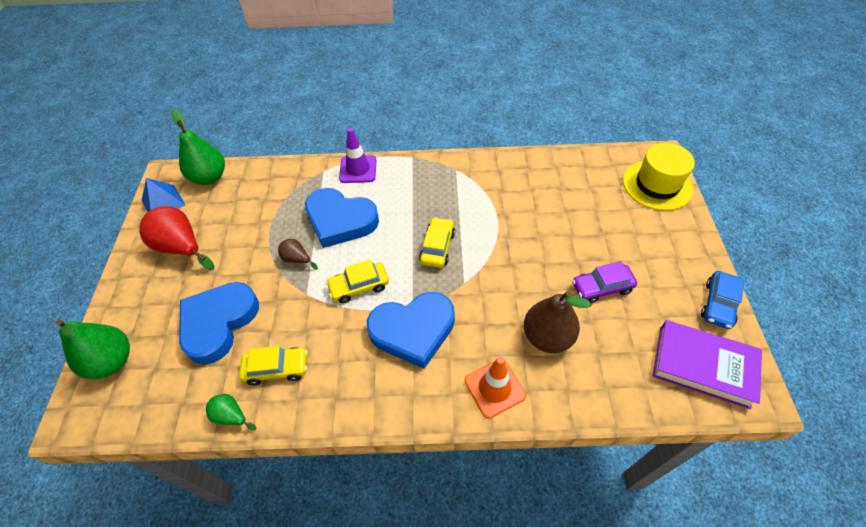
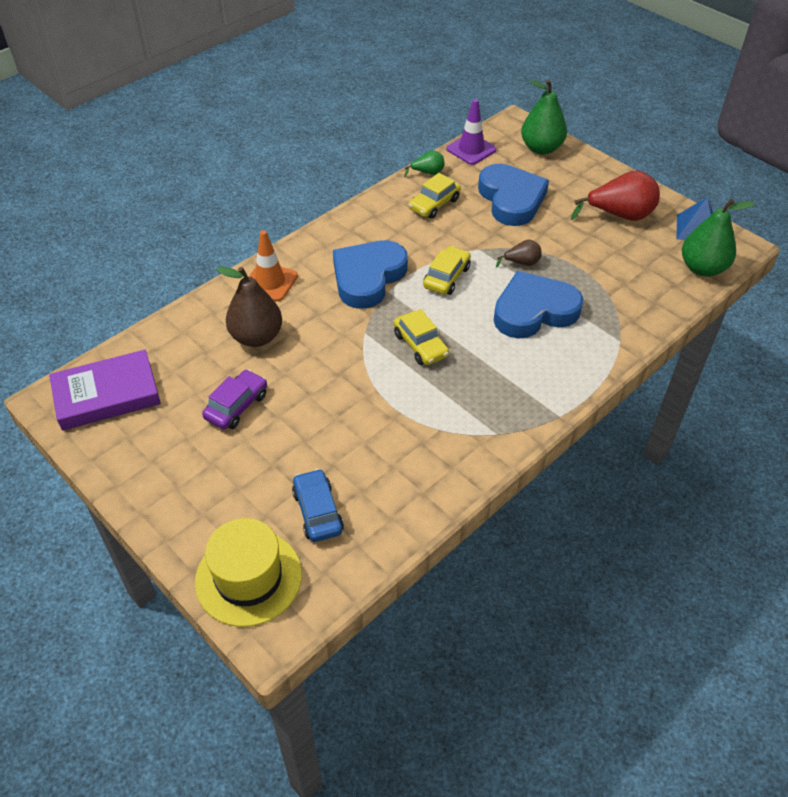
camera: 135 degrees right, 5 degrees down
(358, 169) = (591, 365): purple traffic cone -> purple traffic cone (471, 149)
(718, 304) = (111, 461): blue car -> blue car (317, 511)

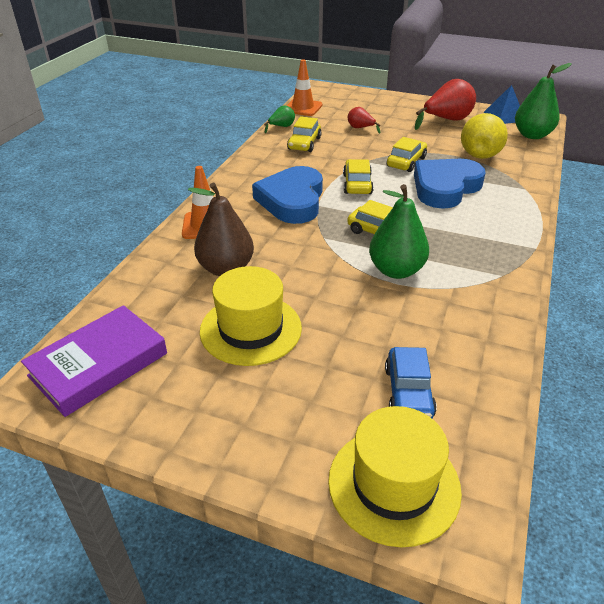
camera: 25 degrees left, 10 degrees down
(236, 406) = (250, 329): purple car -> yellow hat
(317, 511) = (408, 392): blue car -> blue car turned 135 degrees counterclockwise
(471, 149) = (303, 108): purple traffic cone -> orange traffic cone
(511, 199) = (360, 128): blue heart -> red pear
(521, 263) = (406, 162): brown pear -> yellow car
(541, 148) = (354, 97): green pear -> green pear (396, 270)
(616, 275) = (480, 152): none -> yellow pear

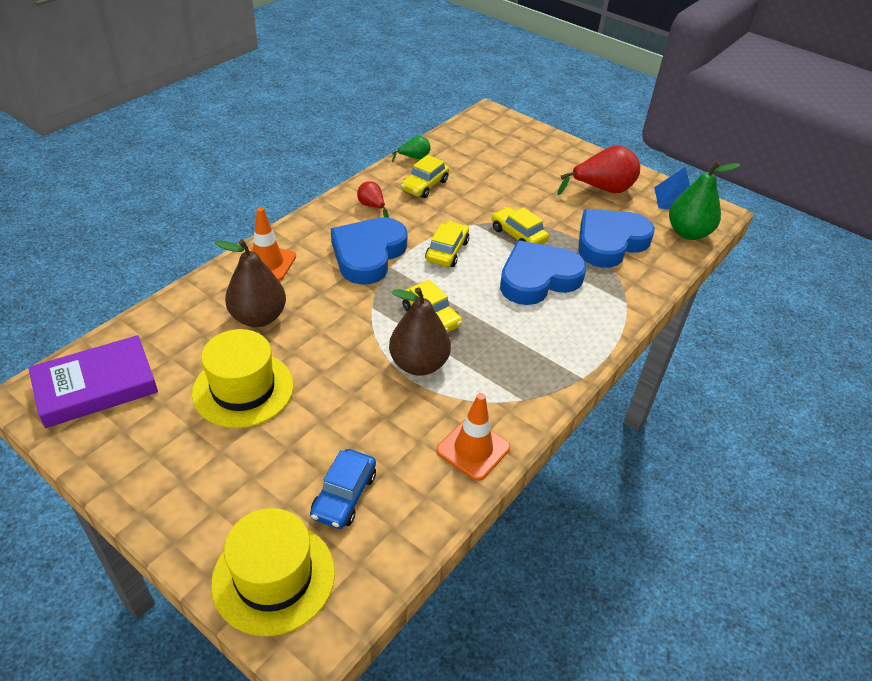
camera: 15 degrees right, 5 degrees up
(303, 108) = (452, 137): orange traffic cone -> orange traffic cone (473, 449)
(360, 128) = (498, 179): red pear -> red pear (372, 206)
(396, 270) = (419, 364): green pear -> brown pear
(406, 162) = (518, 235): yellow car -> yellow car turned 90 degrees counterclockwise
(480, 152) = (610, 242): yellow pear -> blue heart

